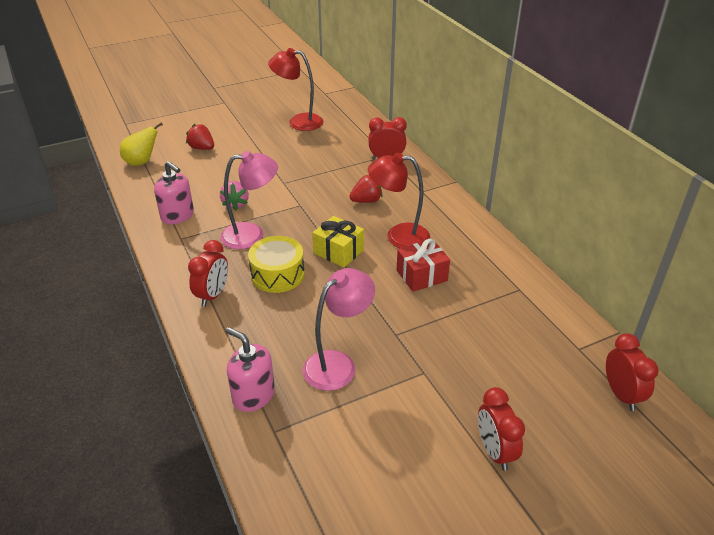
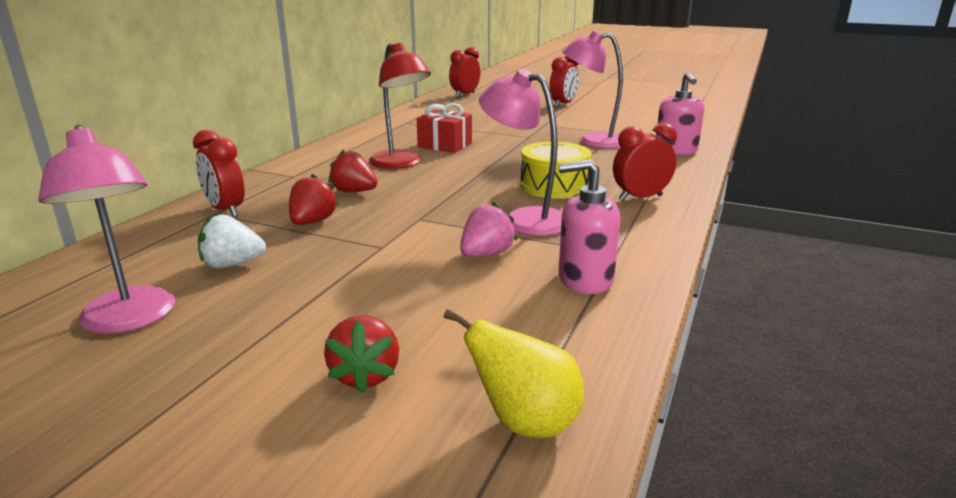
camera: 130 degrees left, 15 degrees down
(177, 216) = (585, 279): pink soap dispenser -> pink soap dispenser turned 90 degrees counterclockwise
(298, 122) = (130, 320): red lamp -> pink lamp
(317, 146) = (232, 264): none -> white strawberry
(338, 175) = (312, 222): none -> red strawberry
(338, 251) = (470, 176): yellow gift -> none

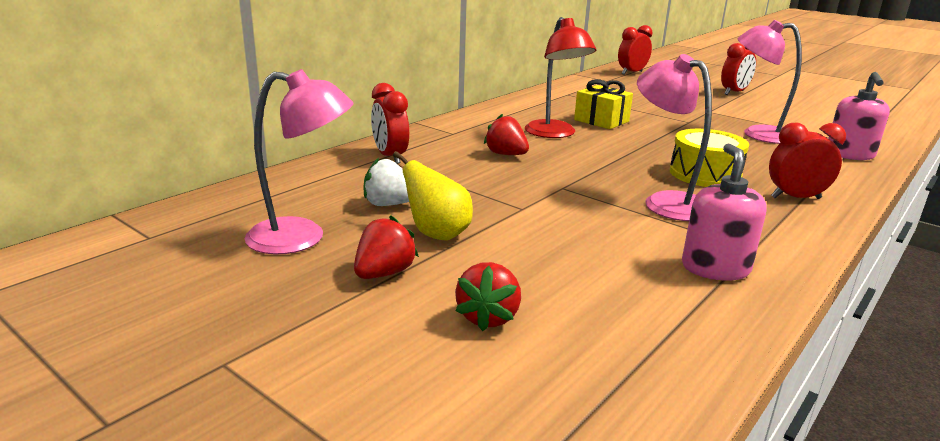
camera: 15 degrees right, 0 degrees up
(130, 320) = (302, 237): pink lamp -> pink lamp turned 75 degrees counterclockwise
(312, 222) = (464, 177): red strawberry -> red strawberry (384, 273)
(445, 145) = (601, 121): red gift -> yellow gift
(486, 254) = (620, 230): pink strawberry -> none
(525, 423) = (625, 385): yellow pear -> yellow pear (437, 234)
(585, 279) = (715, 268): pink soap dispenser -> pink soap dispenser turned 75 degrees clockwise

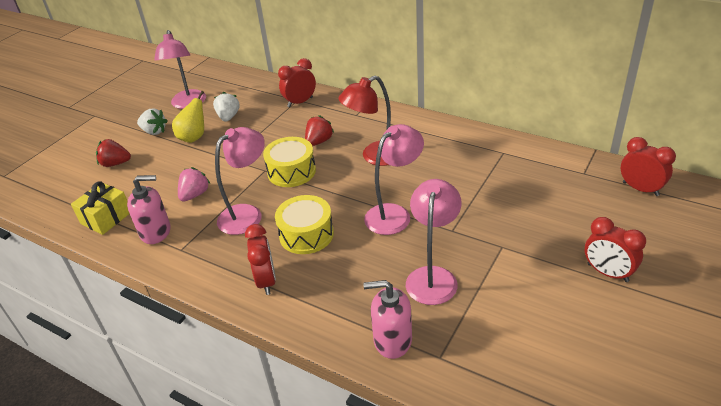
camera: 85 degrees right, 15 degrees up
(384, 273) = (154, 131): red strawberry -> white strawberry
(571, 173) = (291, 171): none -> yellow drum
(601, 121) = (424, 177): yellow gift -> yellow gift (106, 218)
(616, 236) = (195, 195): none -> pink strawberry
(664, 137) = (394, 214): none -> pink lamp

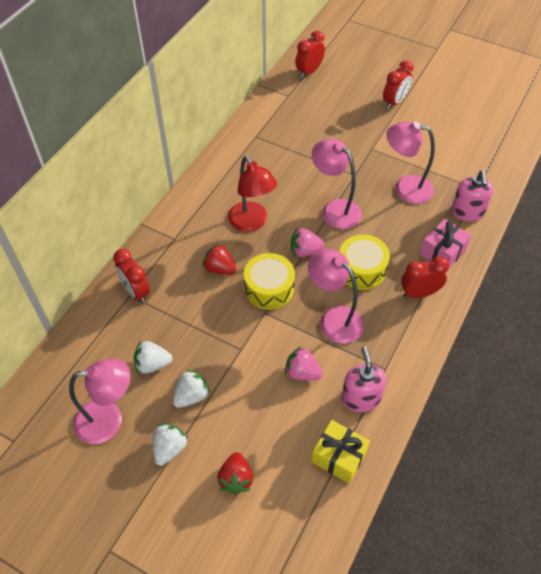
camera: 95 degrees left, 15 degrees up
(194, 137) = (191, 396): yellow pear -> white strawberry
(324, 307) = (442, 252): none -> pink gift
(335, 193) = (305, 251): none -> pink strawberry

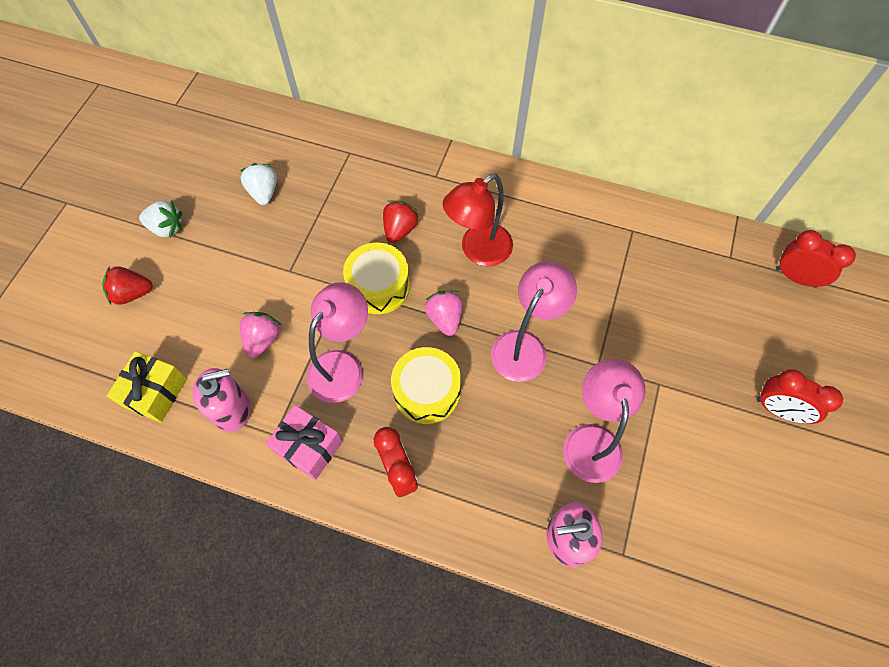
camera: 80 degrees right, 10 degrees up
(109, 420) = (198, 170): pink lamp -> none
(136, 292) = (354, 157): red clock -> none
(191, 396) = (227, 235): white strawberry -> none
(442, 252) = (478, 502): pink gift -> pink gift (309, 447)

